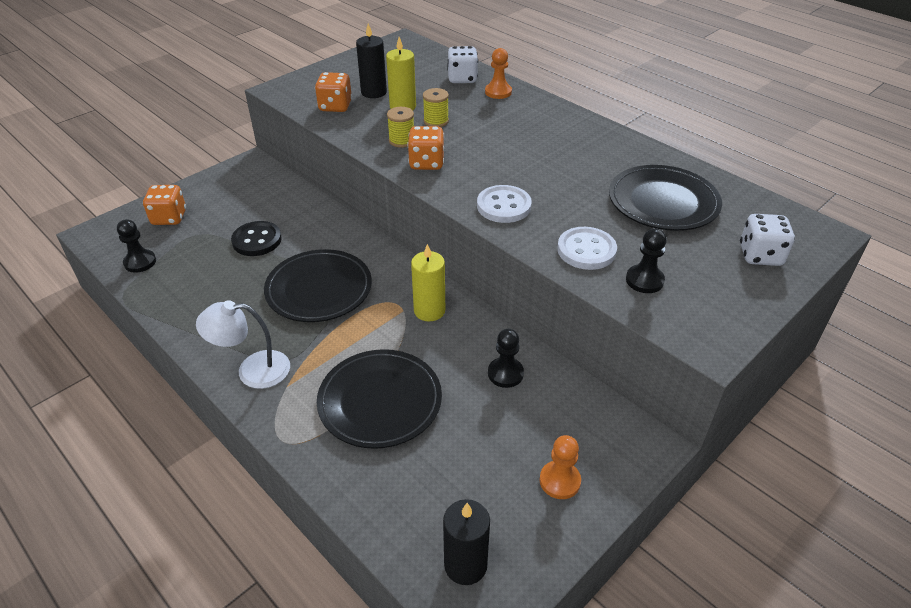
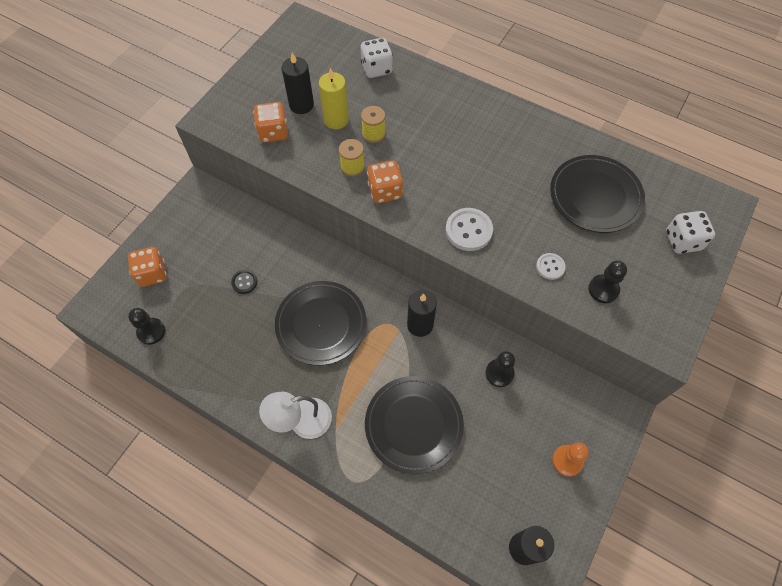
camera: 15 degrees left, 20 degrees up
(257, 240) = (244, 282): black button -> black button, size x0.59
(429, 311) = (420, 325): yellow candle -> black candle
(498, 92) = (415, 81): orange pawn -> none
(586, 250) = (550, 267): white button -> white button, size x0.59

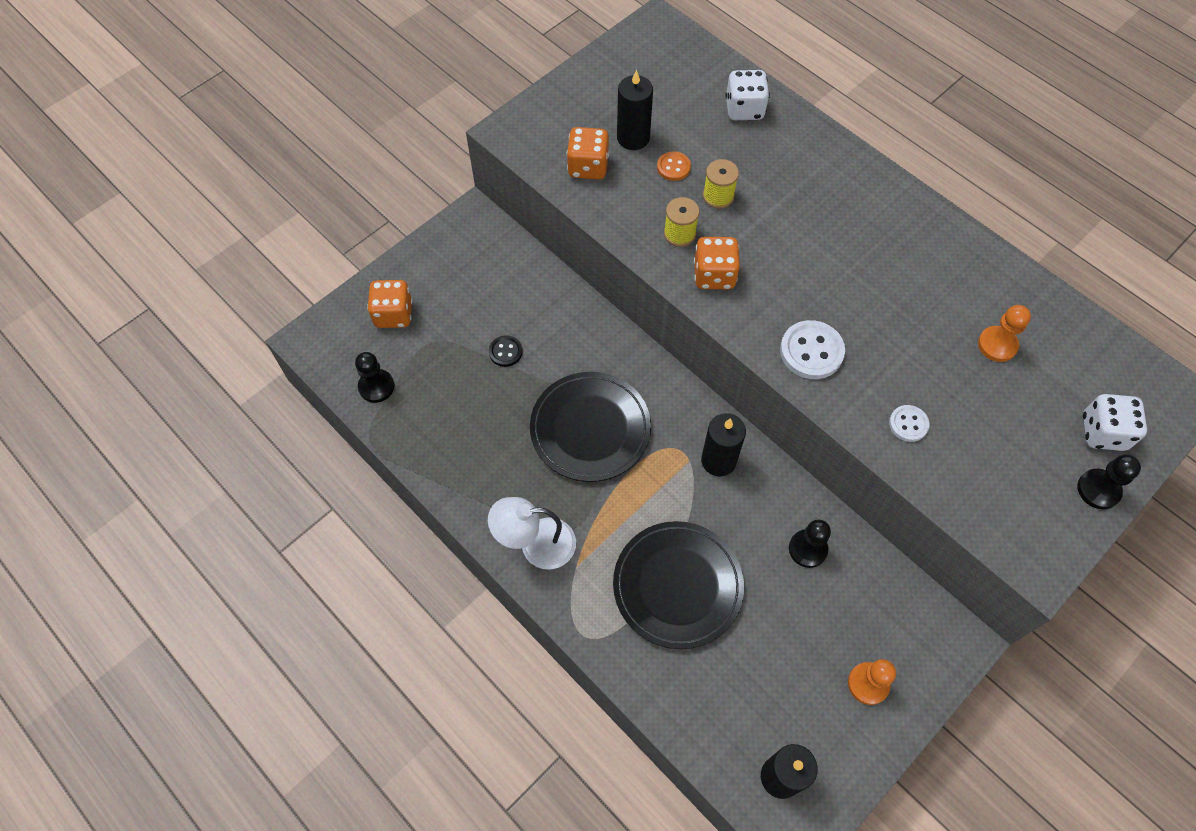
camera: 15 degrees right, 0 degrees up
(336, 120) = (673, 167): yellow candle -> orange button
(595, 196) = (997, 345): black plate -> orange pawn
(603, 289) = (972, 471): black pawn -> black pawn (1098, 490)

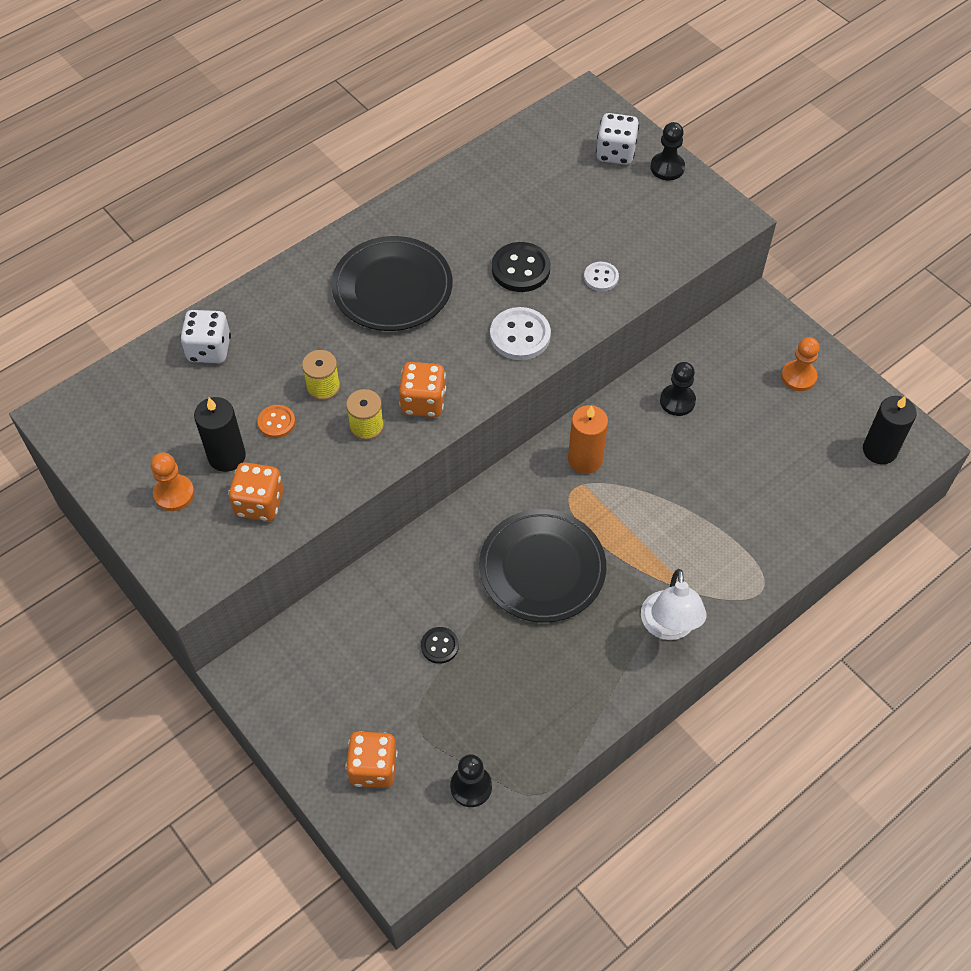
camera: 85 degrees left, 5 degrees down
(677, 586) = (712, 507): black plate -> black plate (392, 288)
(718, 460) = (585, 459): black candle -> orange candle
(900, 346) = (520, 269): none -> black button
(997, 345) = (525, 202): orange pawn -> orange pawn (174, 494)

